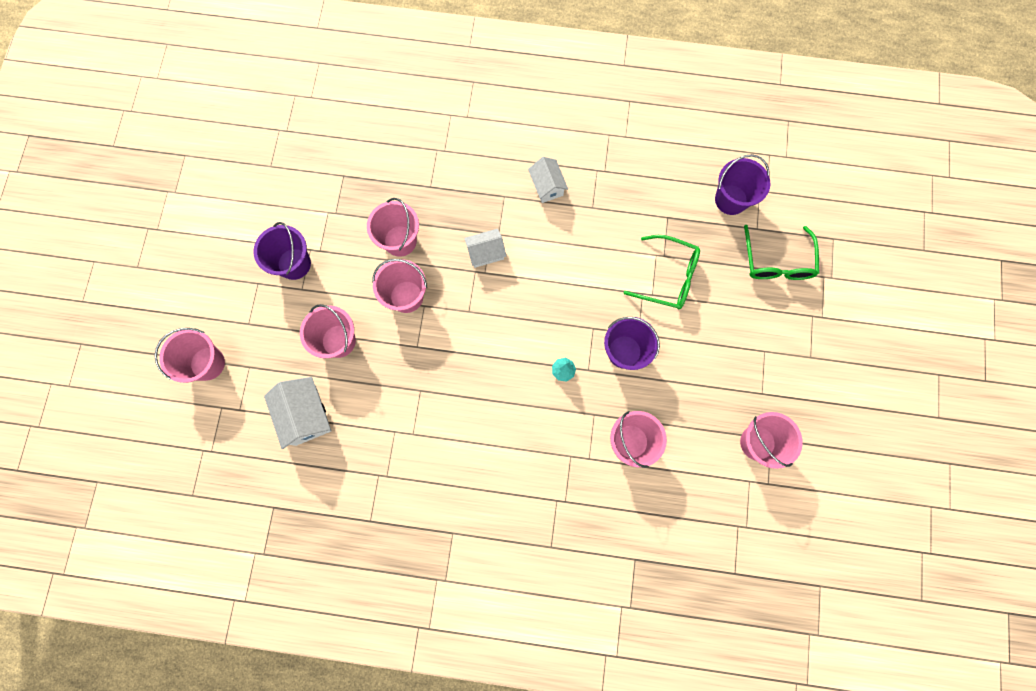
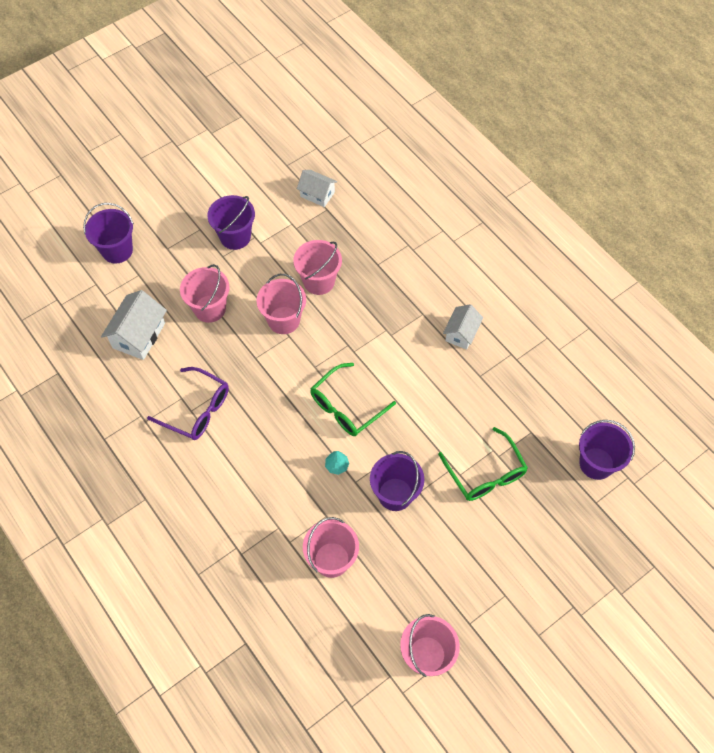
camera: 45 degrees right, 15 degrees down
(207, 363) = (117, 250): pink bucket -> purple bucket
(416, 429) = (196, 409): none -> purple glasses
(486, 253) = (369, 339): white house -> white house (317, 194)
(776, 261) = (587, 540): green glasses -> green glasses (347, 406)

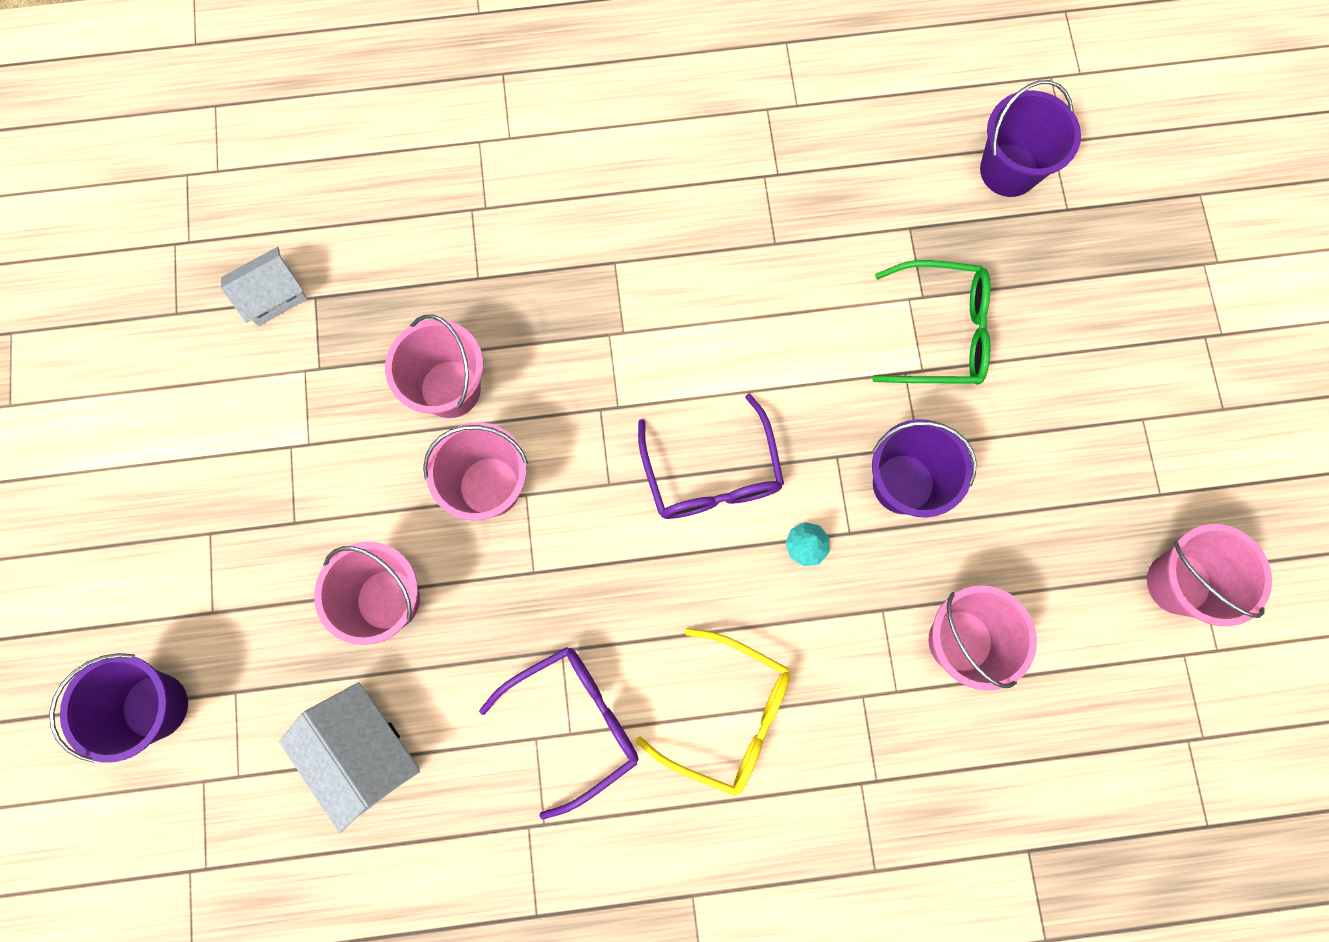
camera: 60 degrees left, 15 degrees up
(235, 237) = (268, 480): purple bucket -> none
(236, 471) = (727, 715): none -> yellow glasses
(347, 406) = (711, 472): green glasses -> purple glasses
(461, 333) = (685, 225): white house -> none

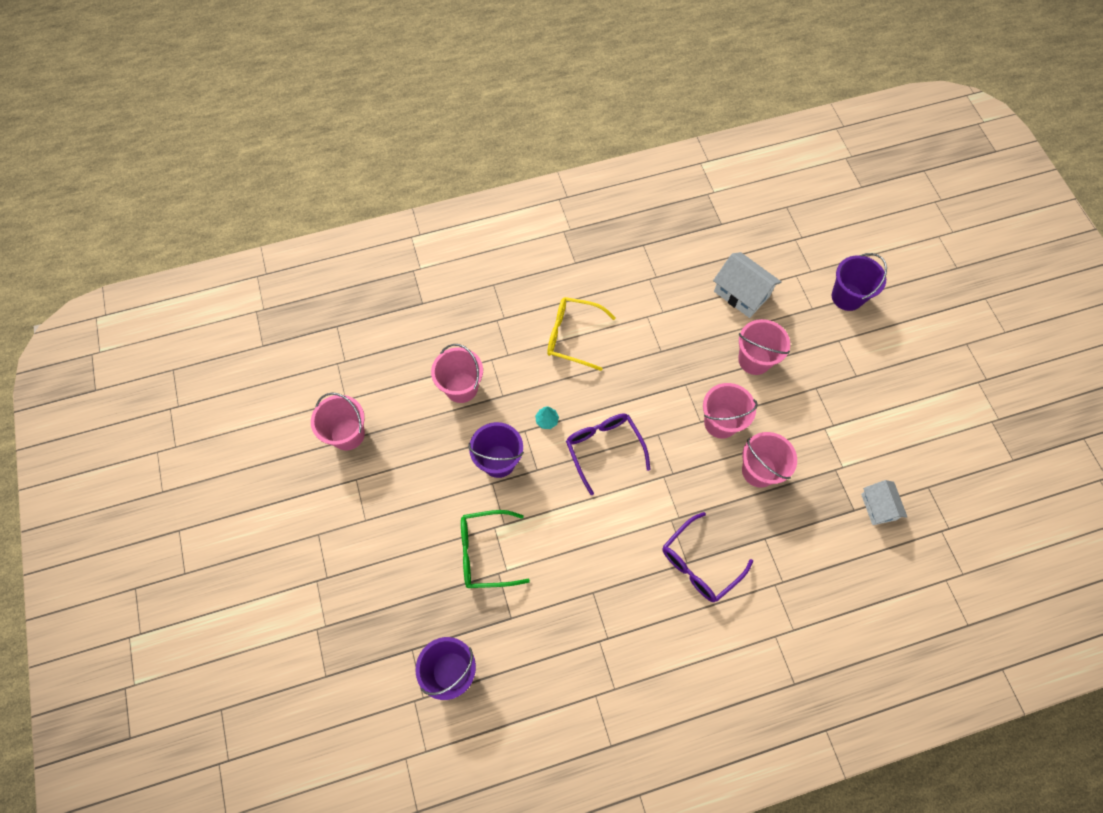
camera: 170 degrees right, 10 degrees down
(273, 295) = (878, 507): white house -> white house turned 60 degrees counterclockwise
(573, 723) = (647, 321): purple glasses -> purple glasses (700, 563)

